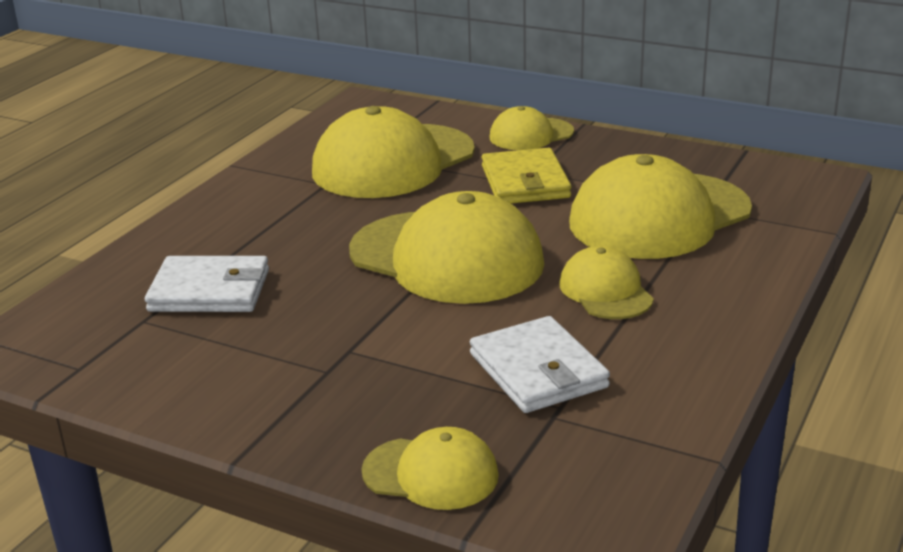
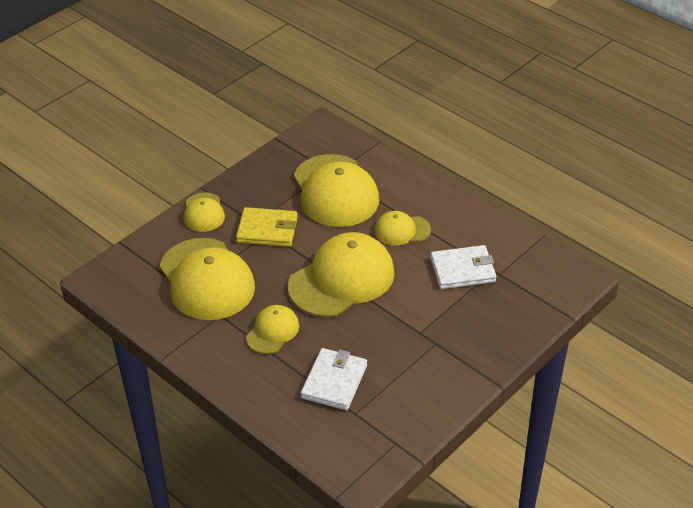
camera: 75 degrees left, 15 degrees up
(431, 473) = (528, 320): yellow cap -> yellow cap (272, 331)

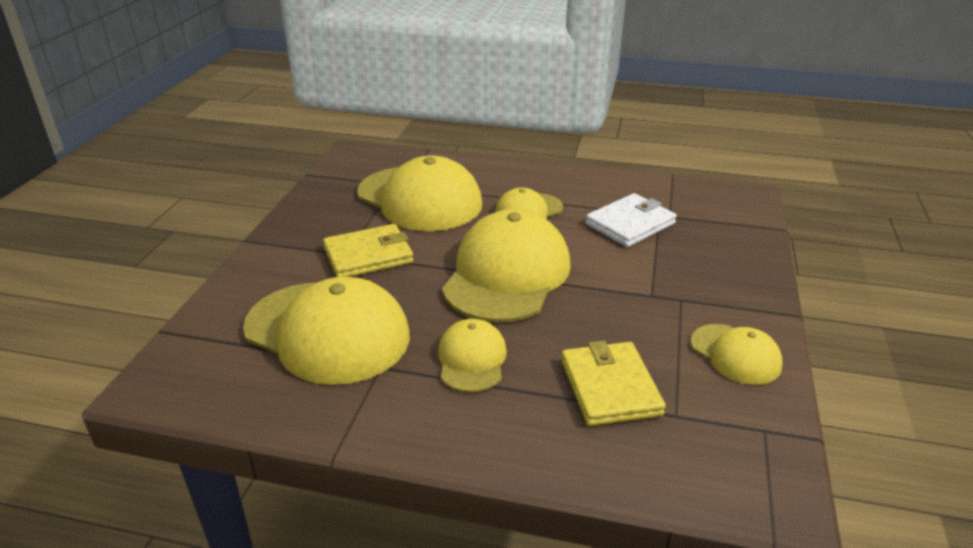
camera: 30 degrees left, 10 degrees down
(204, 212) = (267, 263): yellow cap -> yellow cap (735, 354)
(334, 381) = (610, 387): white wallet -> yellow wallet

